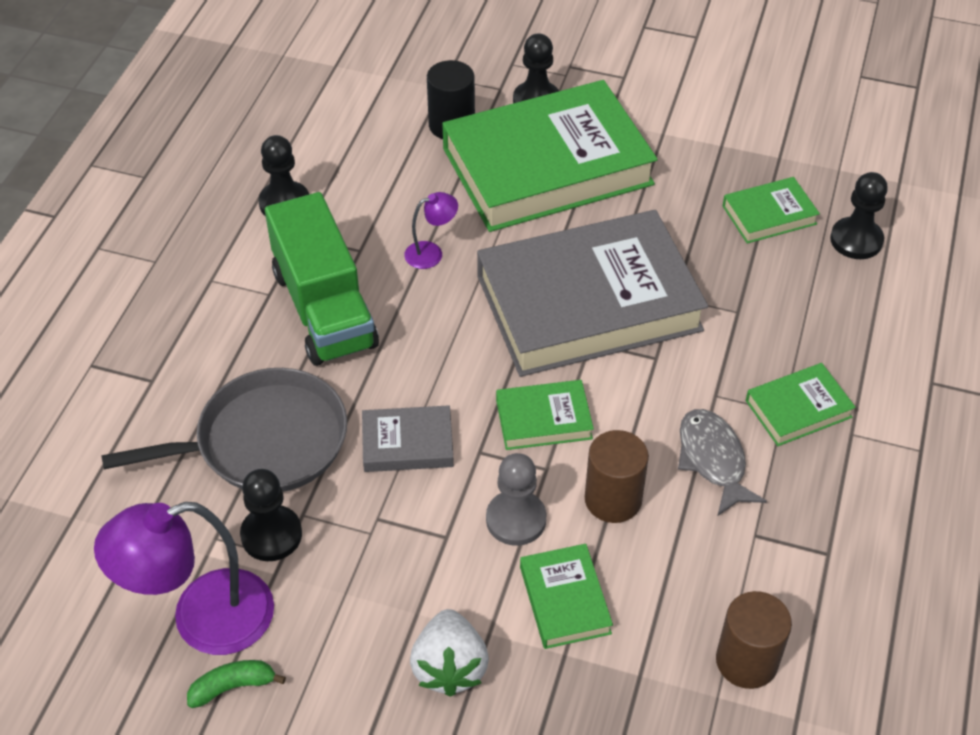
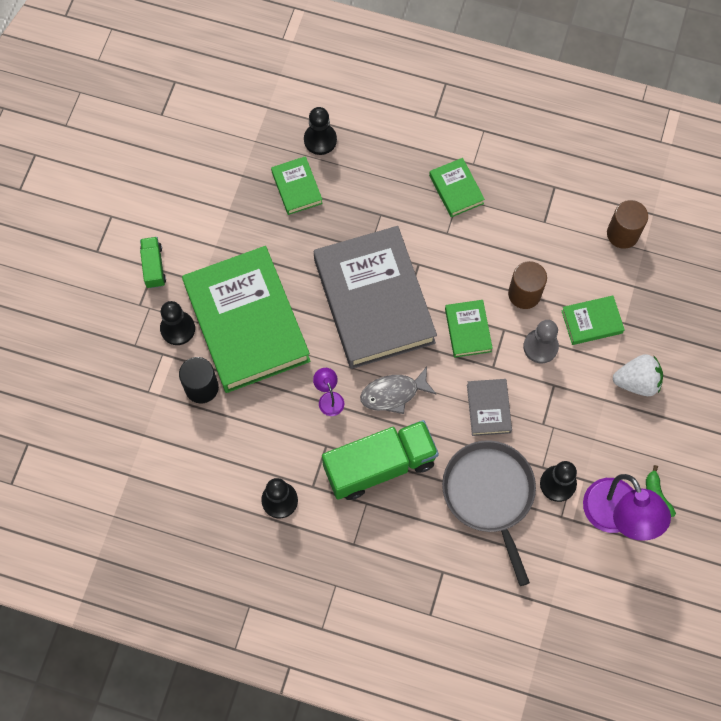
camera: 90 degrees left, 20 degrees up
(626, 76) = (154, 266): none -> green truck
(713, 460) = (494, 239): grey fish -> grey fish (393, 393)

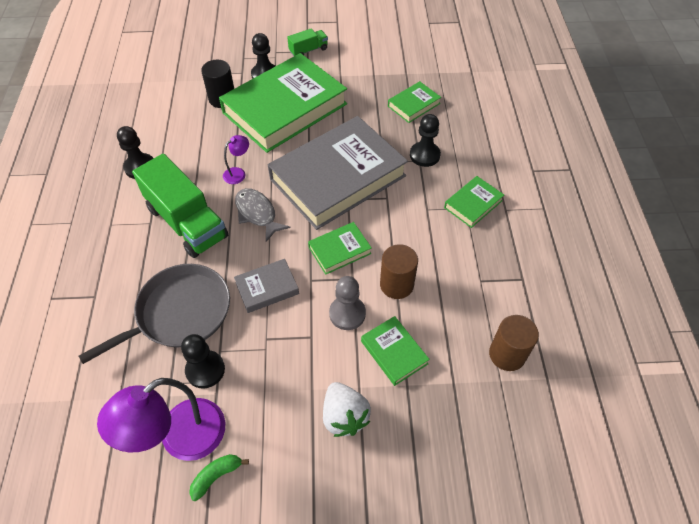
camera: 70 degrees right, 15 degrees down
(320, 140) = (463, 107): black pawn -> black pawn (424, 155)

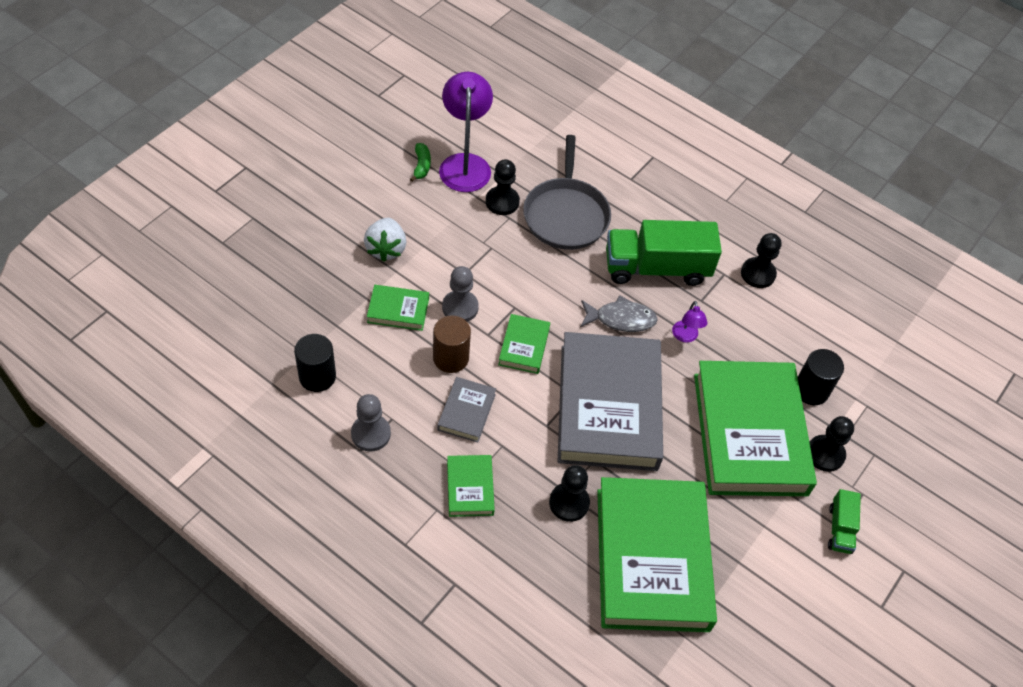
camera: 125 degrees right, 0 degrees up
(267, 288) = (536, 276): grey book -> grey book (466, 412)
(344, 416) = (386, 249): white strawberry -> white strawberry turned 105 degrees counterclockwise
(413, 105) = (652, 558): green book -> green book, size x2.34
(505, 283) = (371, 434): none -> grey pawn
(507, 354) = (317, 376): brown cylinder -> black cylinder

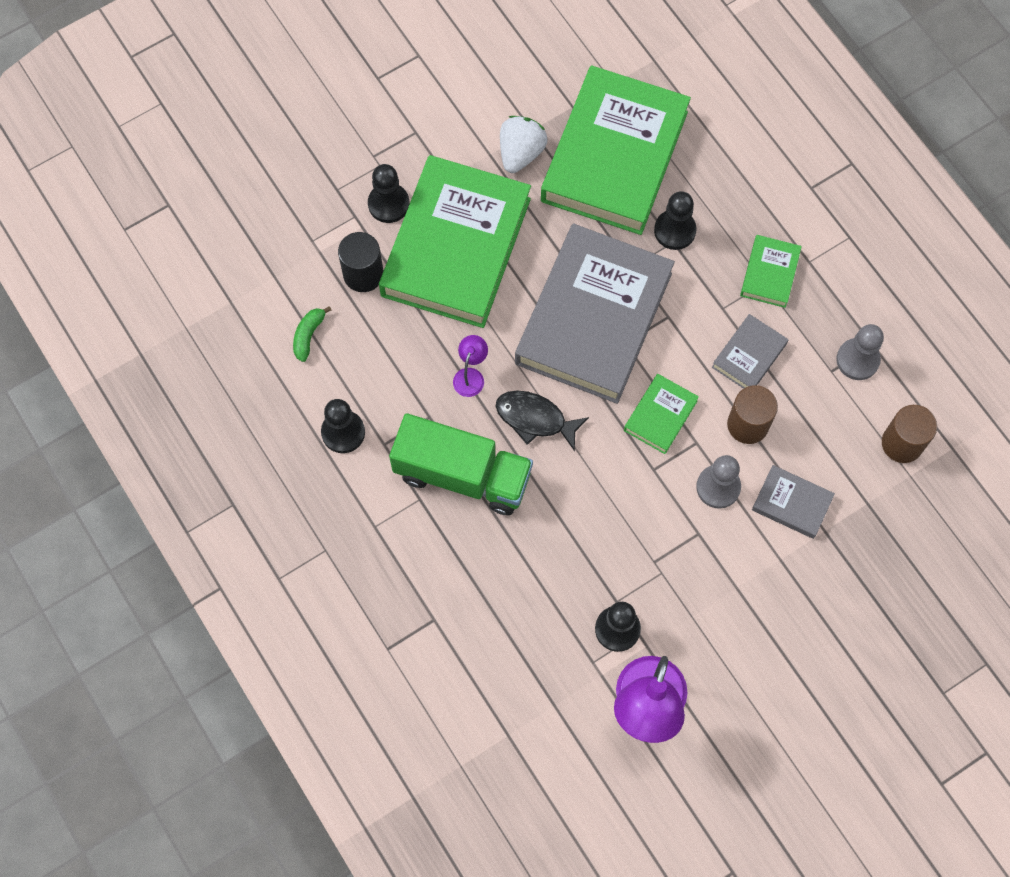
camera: 155 degrees left, 15 degrees up
(317, 376) = (902, 443): black cylinder -> brown cylinder
(386, 249) = (785, 596): white strawberry -> white strawberry (521, 153)
(398, 310) = (791, 503): green book -> grey book
(421, 166) = (705, 720): green banana -> green banana (308, 335)
(566, 214) = (542, 585): grey pan -> none
(621, 319) = (535, 419): grey fish -> black fish
(840, 529) = (416, 130): green truck -> none

